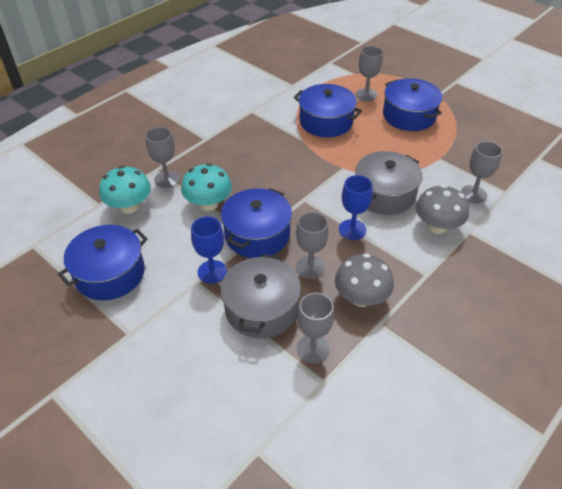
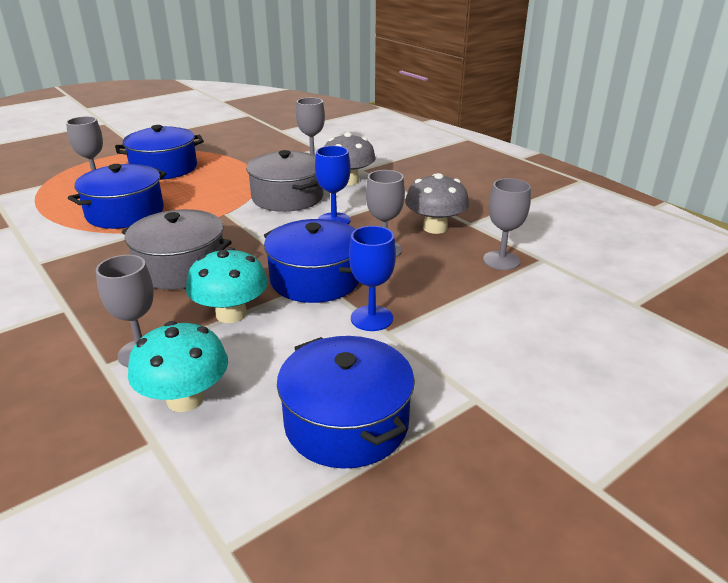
camera: 80 degrees left, 15 degrees down
(261, 308) = (442, 286): grey pot -> grey pot (181, 267)

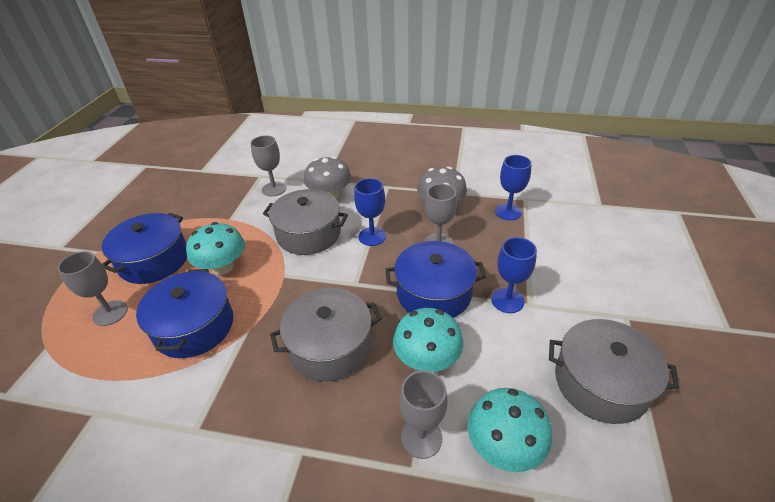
camera: 40 degrees left, 10 degrees up
(196, 190) = (223, 267): none -> turquoise mushroom
(346, 422) = (600, 383): blue pot -> grey pot
(501, 260) = (508, 212): grey goblet -> blue goblet

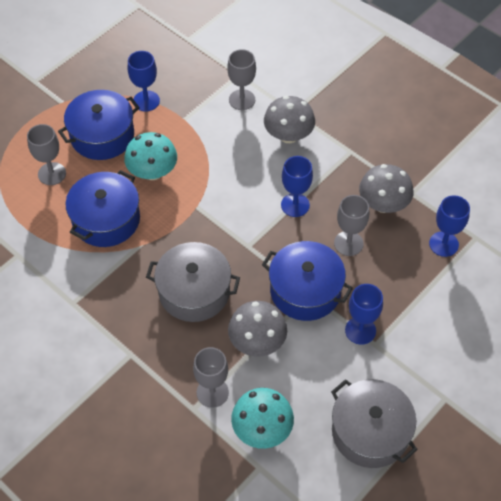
camera: 30 degrees right, 15 degrees up
(186, 220) = (146, 101): none -> blue goblet
(308, 234) = (242, 173): grey pot -> none
(427, 359) = (257, 341): turquoise mushroom -> grey mushroom

